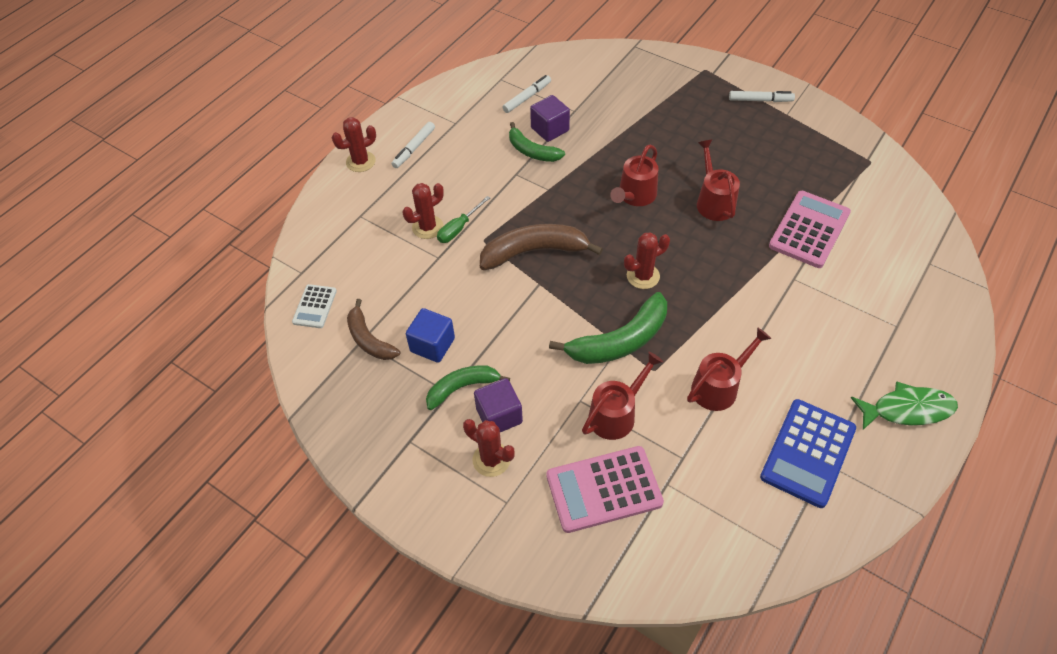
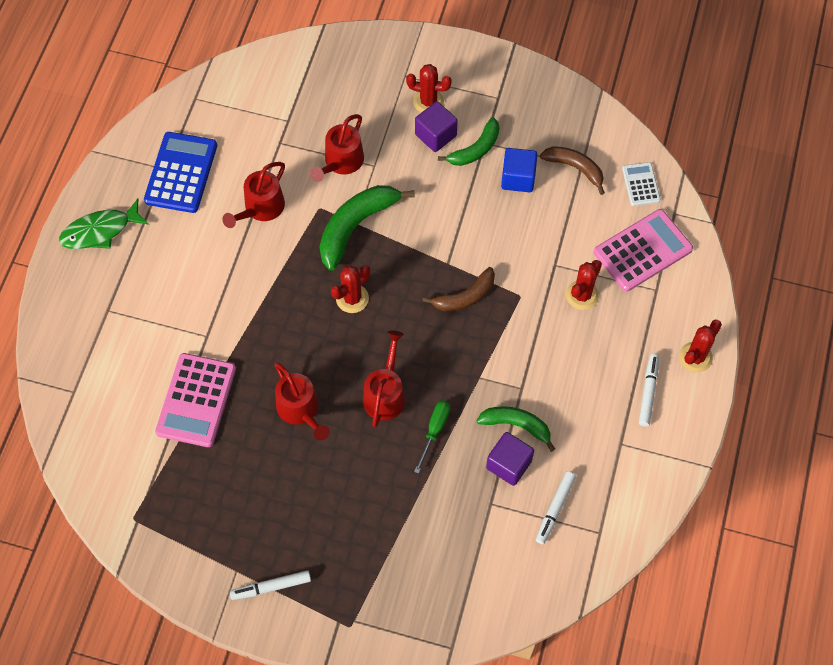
camera: 160 degrees right, 10 degrees up
(459, 228) = (550, 302): green screwdriver -> green screwdriver (434, 431)
(534, 251) = (465, 297): brown banana -> brown banana, size x0.64
(604, 489) = (335, 104): pink calculator -> pink calculator (643, 251)

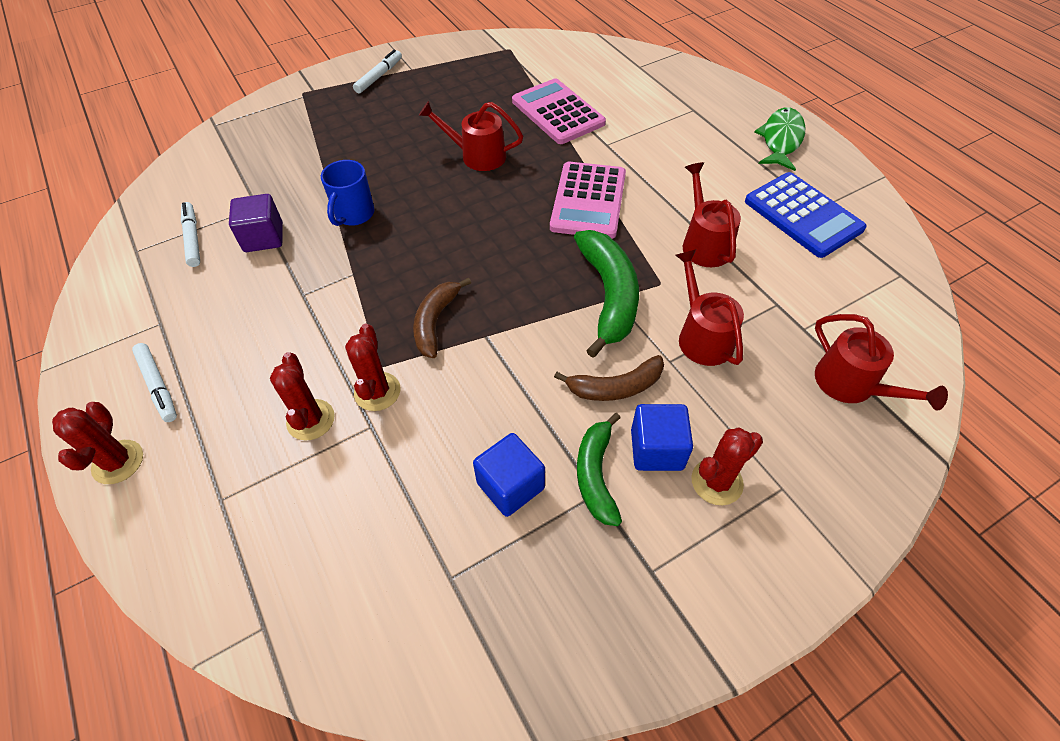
camera: 135 degrees right, 10 degrees down
(352, 298) = (535, 244): red cactus -> red cactus (377, 392)
(385, 394) = (423, 207): red watering can -> red watering can (852, 385)
(434, 431) = (354, 214): green screwdriver -> blue mug
(435, 135) = (657, 449): purple cube -> blue cube
(517, 425) = (281, 266): green banana -> none
(575, 168) = (454, 566): brown banana -> brown banana (615, 387)
(641, 184) = (345, 627): white calculator -> none
(643, 251) = (273, 533): pink calculator -> pink calculator (588, 201)

